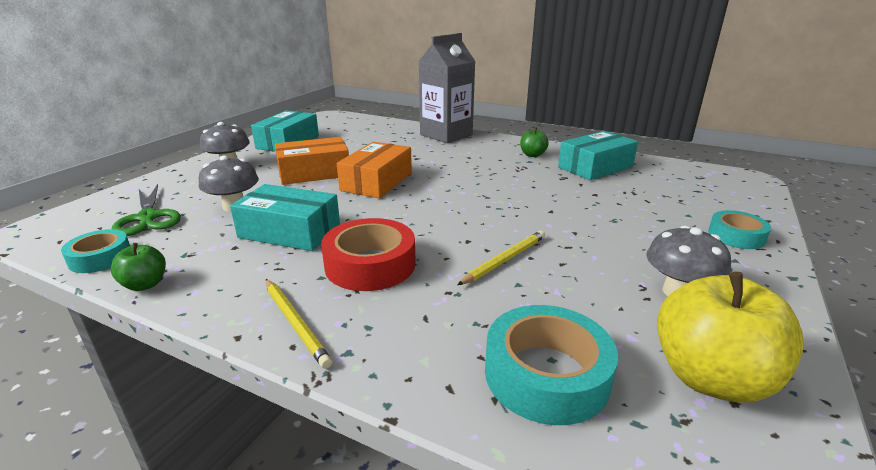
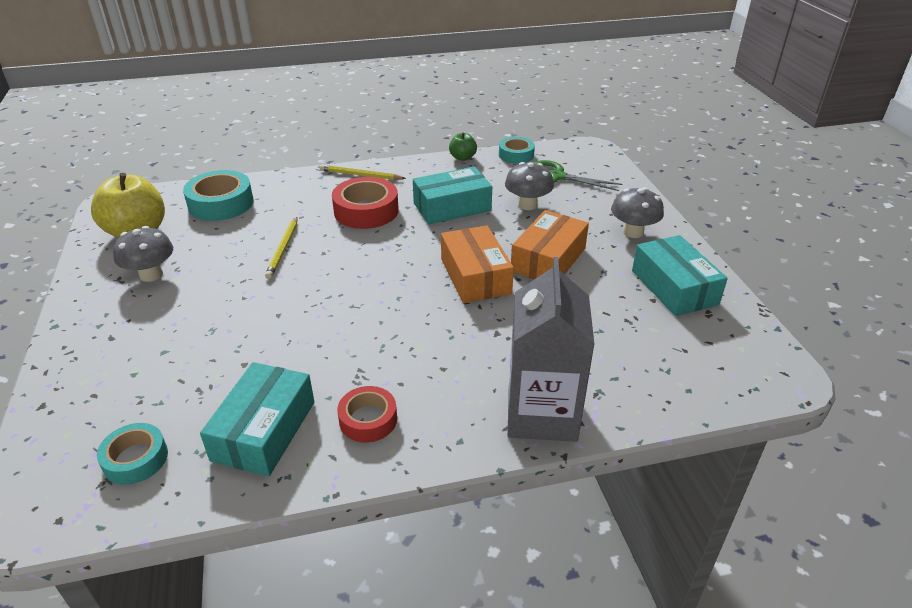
camera: 140 degrees right, 10 degrees up
(532, 155) = (368, 420): green apple -> red tape
(736, 236) = (88, 359): turquoise tape -> turquoise tape (135, 459)

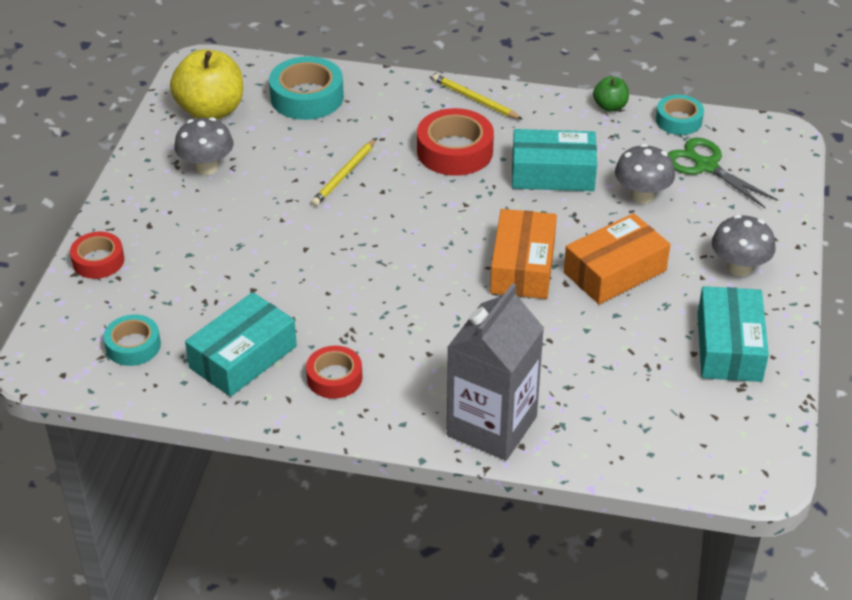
camera: 25 degrees right, 5 degrees up
(65, 385) = (98, 261): none -> red tape

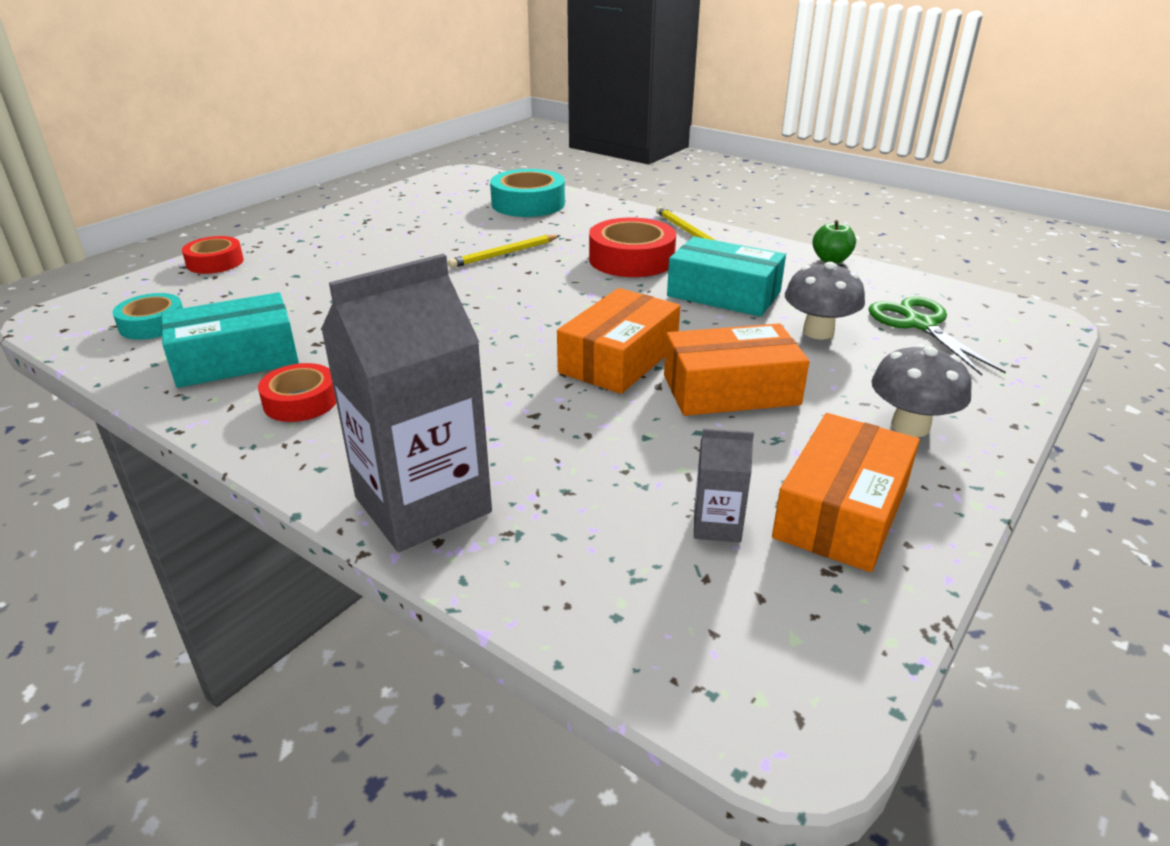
camera: 25 degrees right, 10 degrees down
(206, 167) = (388, 226): grey mushroom -> none
(211, 111) = (436, 197): yellow apple -> none
(668, 380) = (717, 525): none -> grey carton
(678, 120) = (907, 283): turquoise tape -> none
(729, 347) = (841, 511): turquoise box -> orange box

